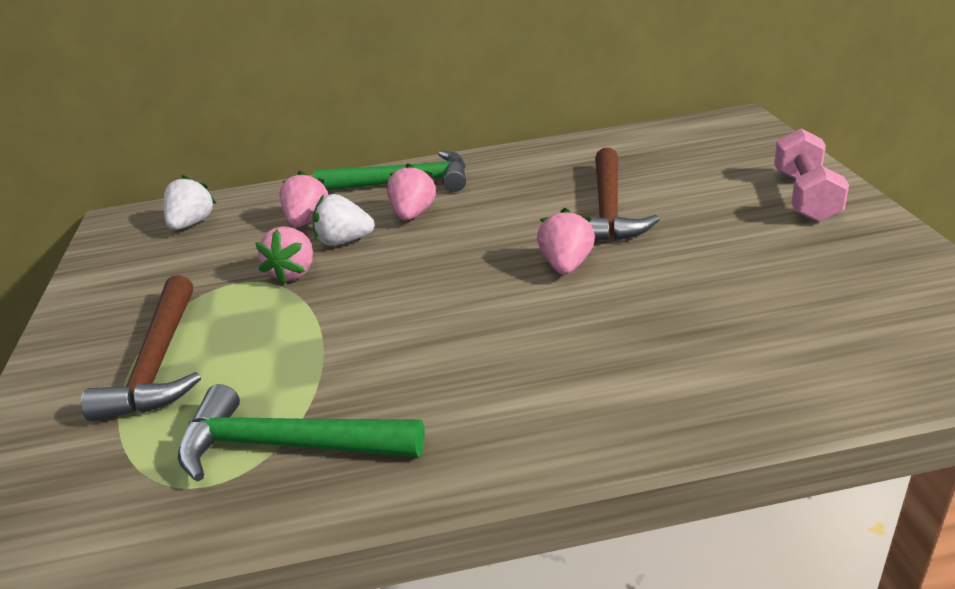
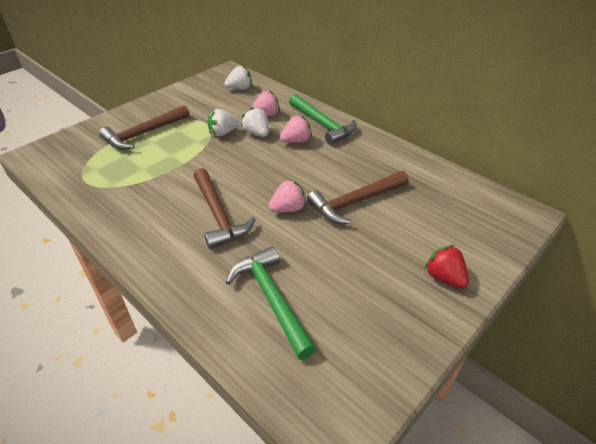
camera: 50 degrees right, 10 degrees up
(287, 445) = (113, 189): green hammer -> green hammer (271, 299)
(294, 273) = (223, 133): pink strawberry -> white strawberry
(511, 333) = (218, 215): none -> brown hammer
(805, 196) = (444, 277): pink dumbbell -> red strawberry

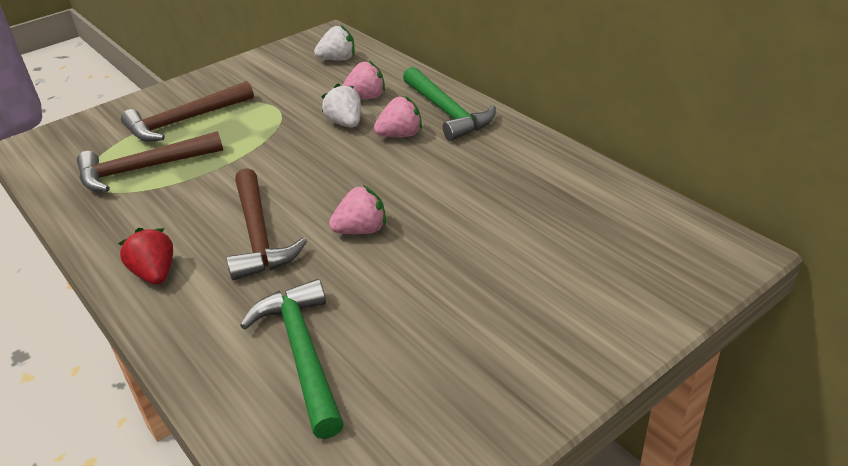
camera: 10 degrees right, 5 degrees down
(223, 133) = (296, 122): white strawberry -> none
(355, 202) = (465, 224): brown hammer -> brown hammer (143, 169)
(444, 277) = (571, 338): red strawberry -> red strawberry (155, 274)

